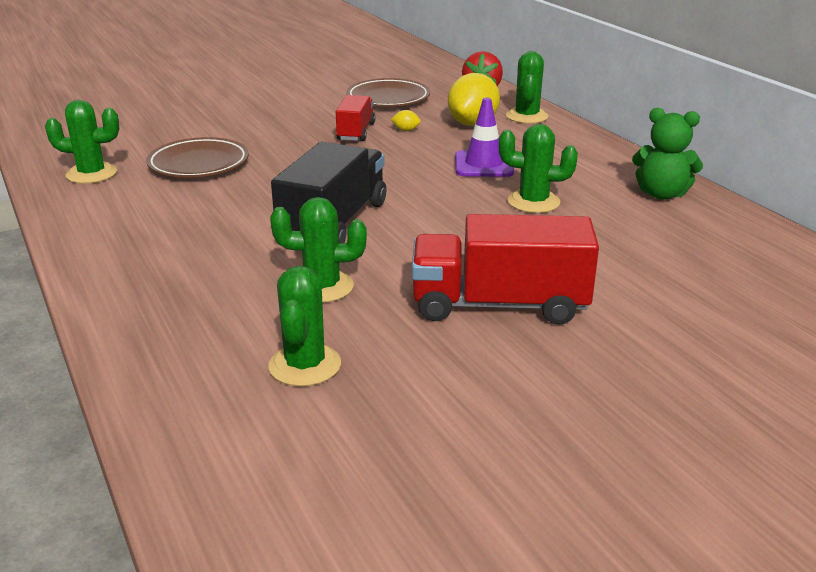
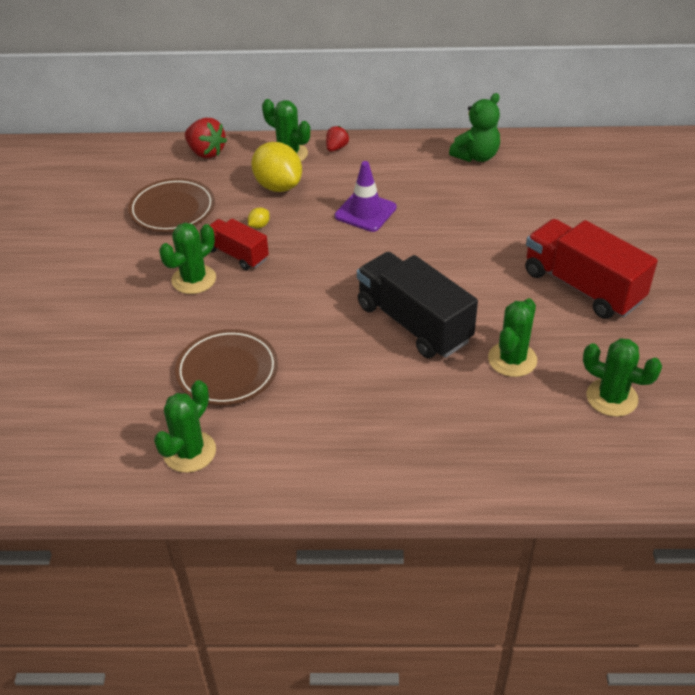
camera: 60 degrees left, 15 degrees up
(499, 305) = (582, 287): red truck -> red truck turned 105 degrees clockwise
(533, 202) = (448, 214): green cactus -> green cactus (194, 279)
(567, 131) = (336, 148): none -> red strawberry

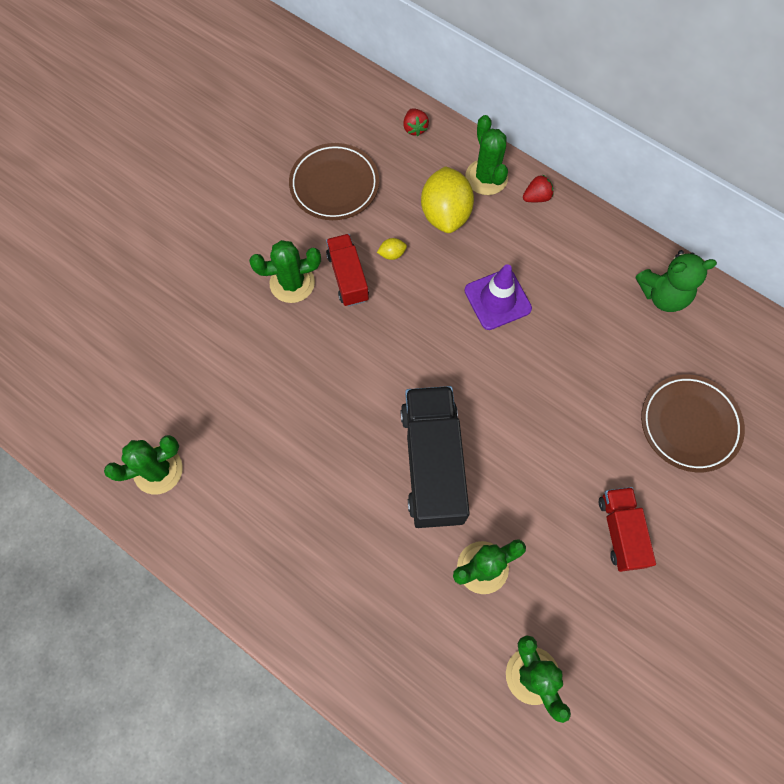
camera: 35 degrees right, 25 degrees up
(206, 152) = (414, 128): red strawberry -> red strawberry, size x0.59
(227, 371) = (244, 407): brown plate -> brown plate (689, 424)
(582, 287) = (620, 531): red truck -> red truck, size x0.57

